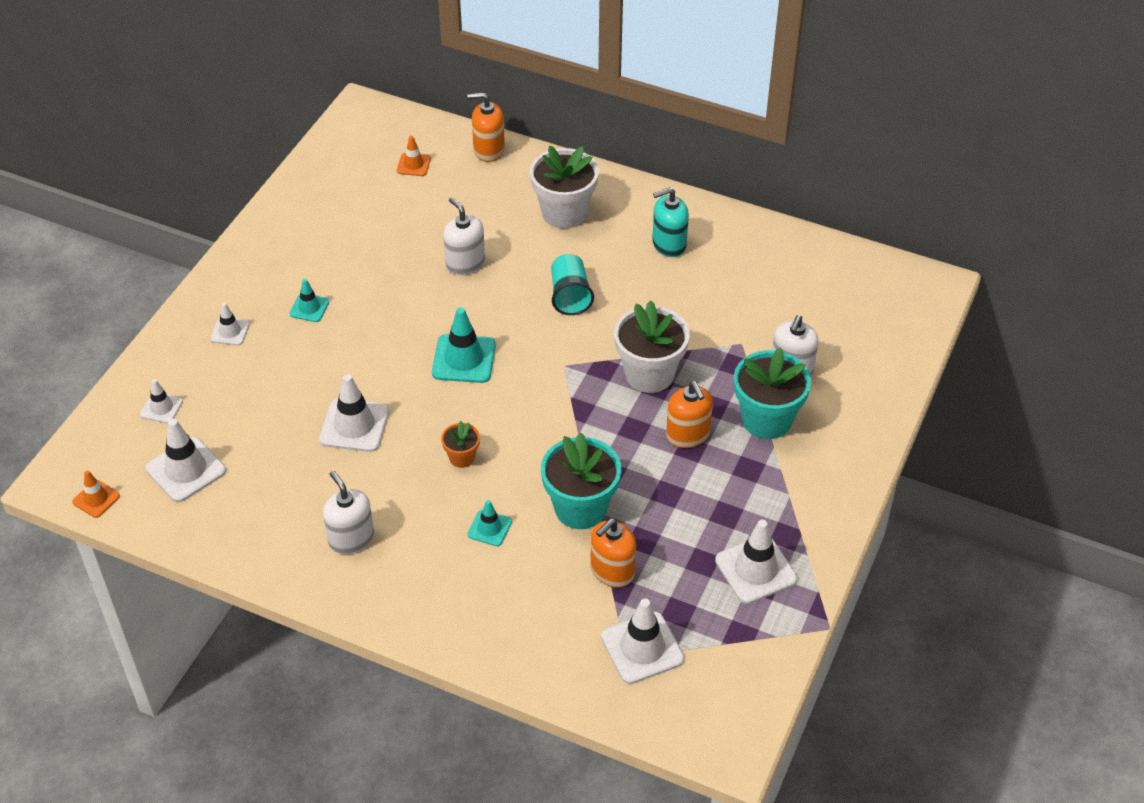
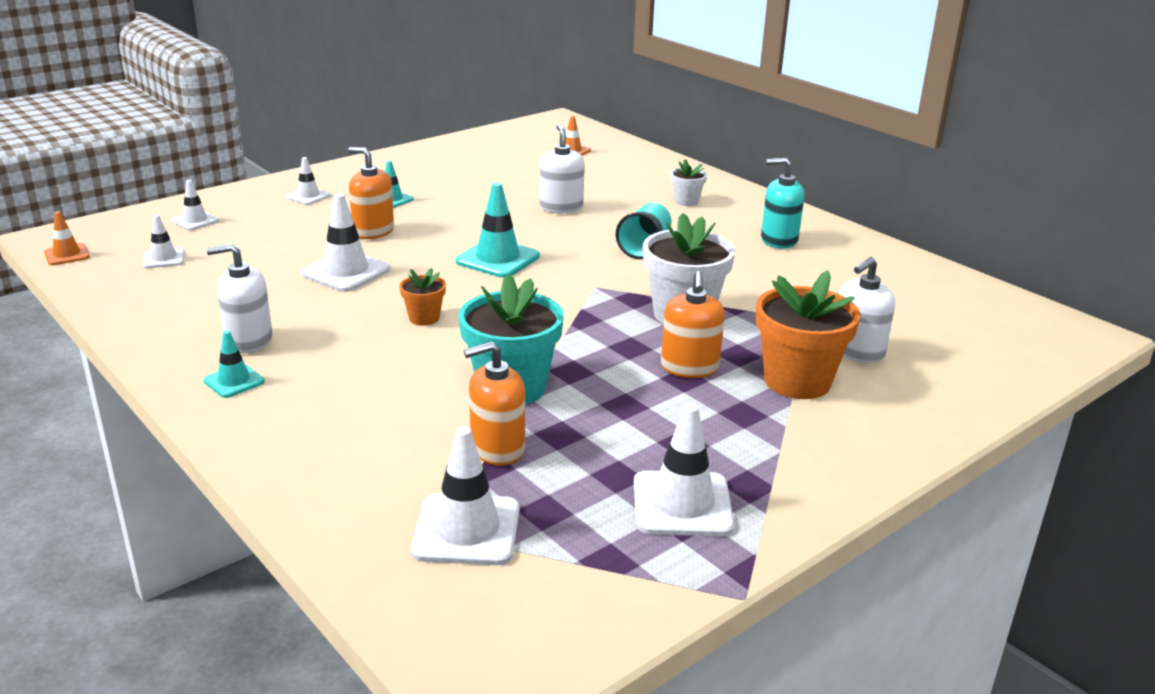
camera: 25 degrees right, 20 degrees down
(186, 470) = (163, 258): white traffic cone -> white traffic cone, size x0.57
(351, 538) = (249, 341): white soap dispenser -> white soap dispenser turned 90 degrees counterclockwise
(488, 150) = (647, 157): orange soap dispenser -> orange soap dispenser (373, 231)
(489, 528) = (396, 374): turquoise traffic cone -> turquoise traffic cone (234, 381)
(564, 213) = (686, 201): white flower pot -> white flower pot, size x0.50
(766, 419) = (797, 381): turquoise flower pot -> orange flower pot

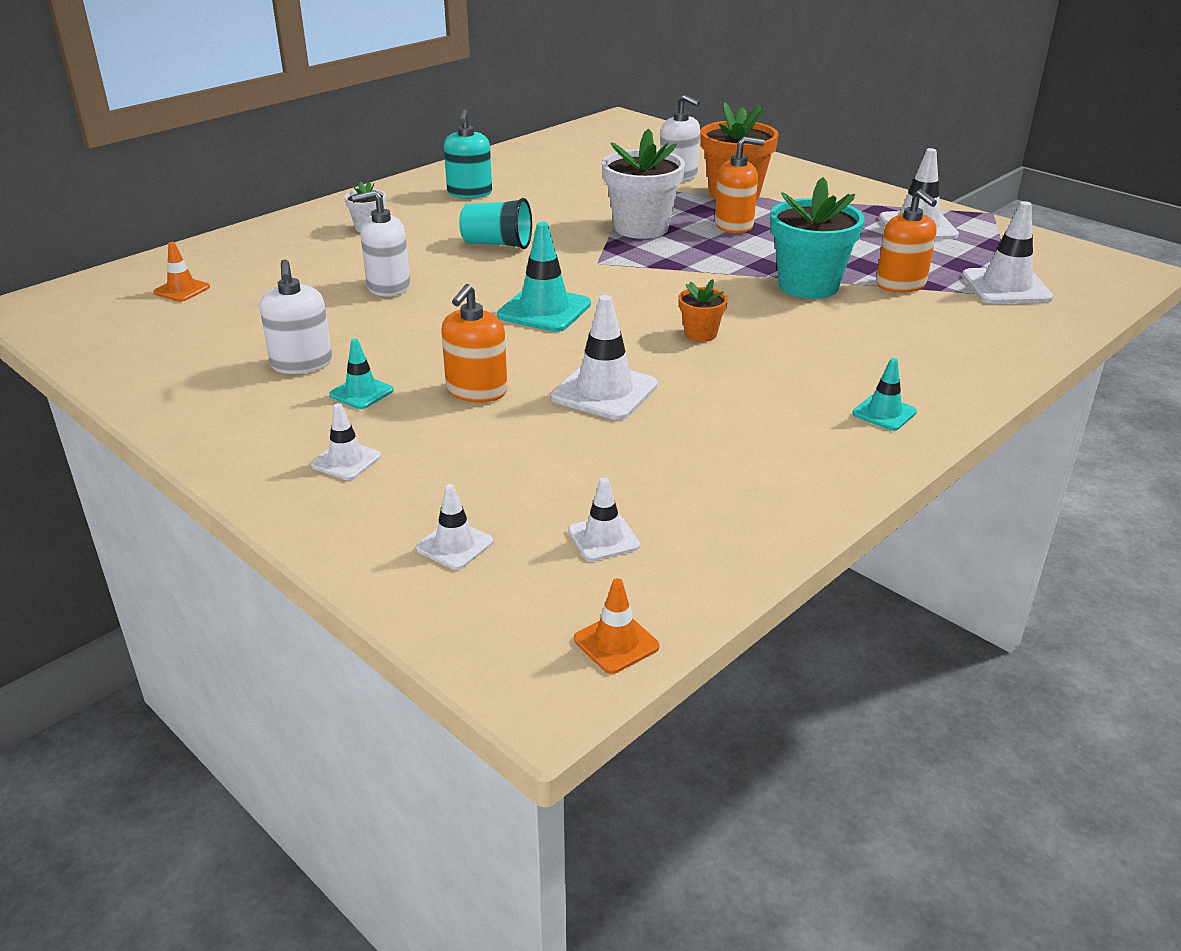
camera: 95 degrees left, 5 degrees up
(249, 341) = (799, 421): white soap dispenser -> white soap dispenser (301, 363)

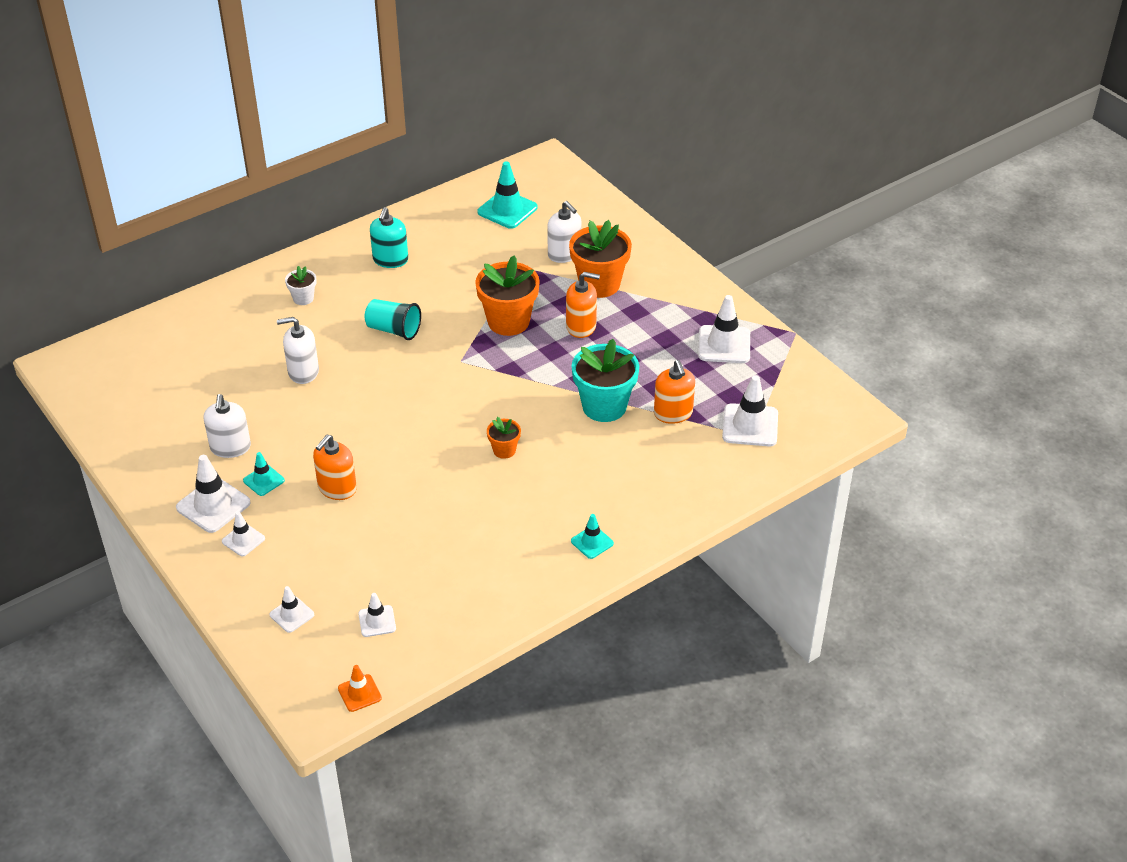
camera: 10 degrees right, 10 degrees up
(182, 290) = (160, 359): orange traffic cone -> none
(544, 310) = (405, 411): turquoise traffic cone -> turquoise traffic cone (507, 210)
(604, 391) = (419, 499): white traffic cone -> white traffic cone (213, 505)
(641, 228) = (508, 322): white flower pot -> orange flower pot

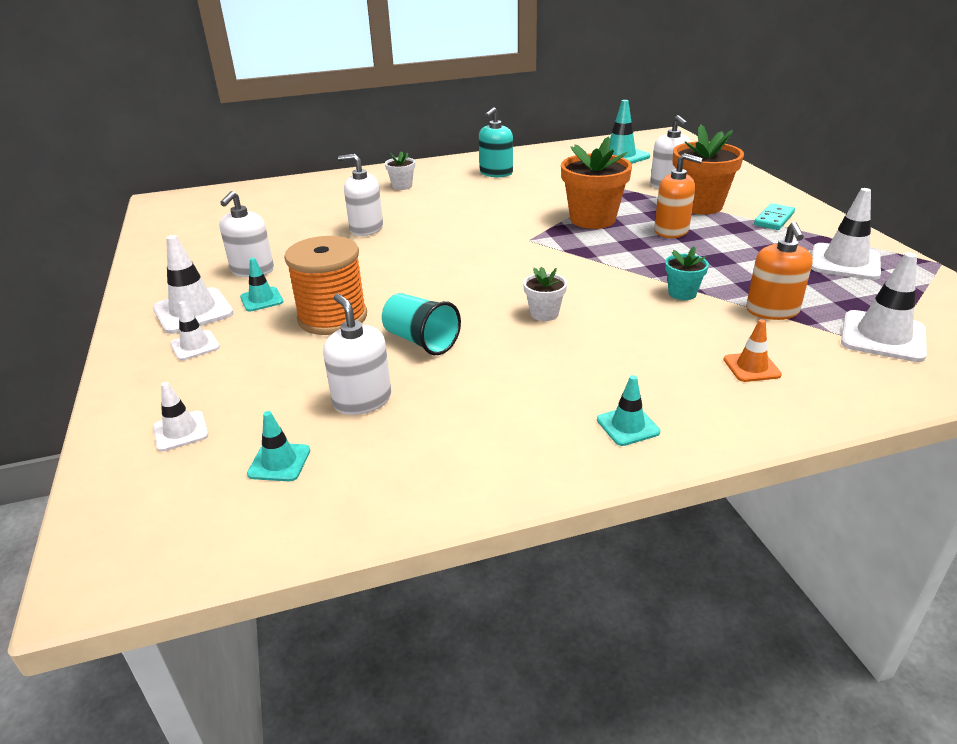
camera: 20 degrees right, 10 degrees down
(337, 488) = (332, 317): orange soap dispenser -> orange spool
(359, 693) = (184, 556): orange traffic cone -> orange traffic cone (751, 367)
(377, 621) = (279, 462): white traffic cone -> turquoise traffic cone
(393, 330) = (472, 212): turquoise cup -> turquoise cup (421, 341)
(405, 561) = (362, 400): none -> white soap dispenser
(504, 450) = (544, 314): orange flower pot -> white flower pot
(604, 406) = (682, 293): turquoise flower pot -> turquoise flower pot, size x0.50
(665, 294) = (773, 219): none -> turquoise domino

